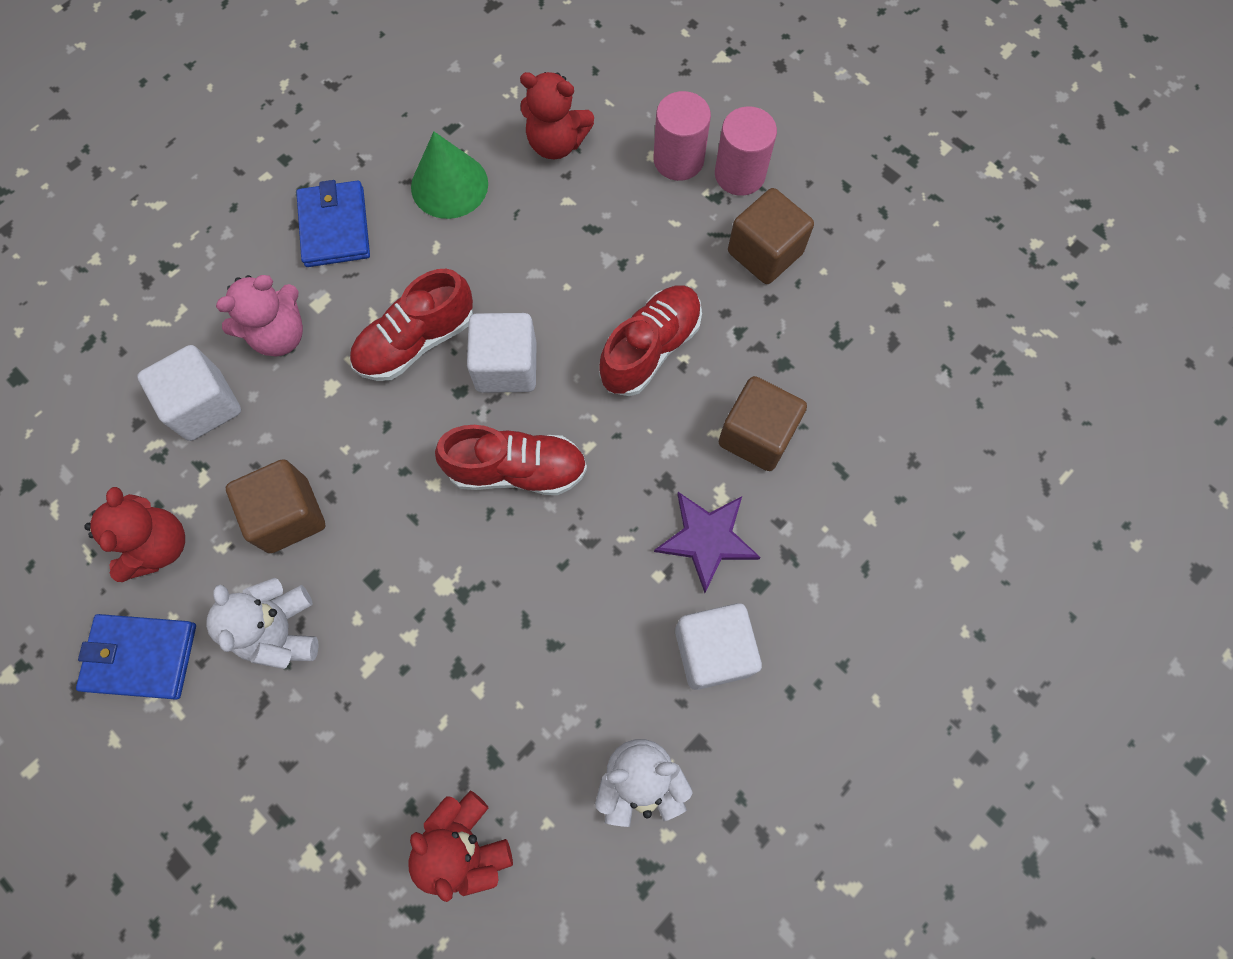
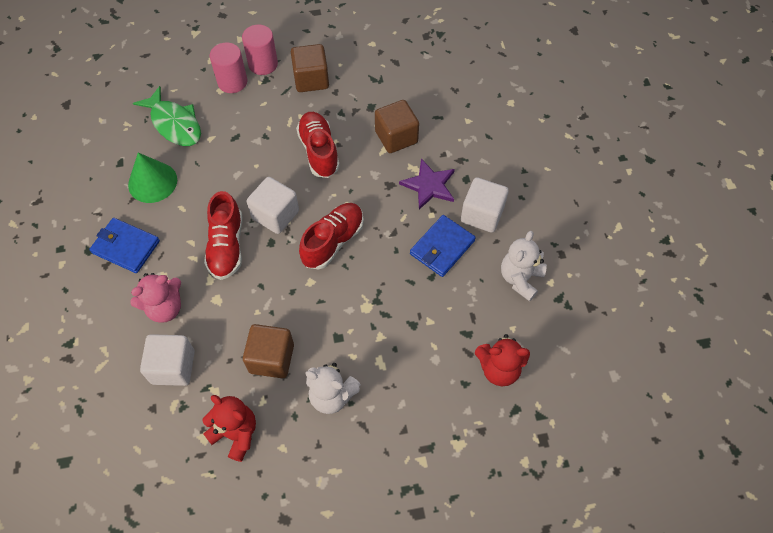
camera: 55 degrees left, 10 degrees down
(141, 657) = (291, 475): blue wallet -> blue wallet (442, 247)
(279, 335) = (165, 308): pink teddy bear -> pink teddy bear turned 60 degrees clockwise
(556, 143) = (174, 124): red teddy bear -> green fish

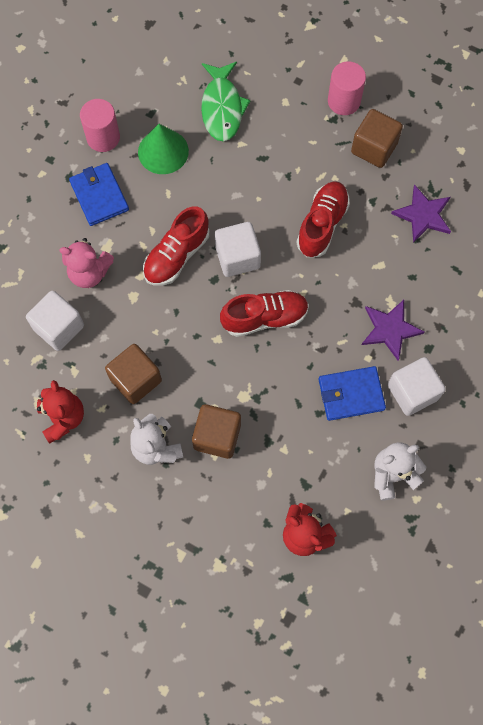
camera: 40 degrees right, 10 degrees up
(232, 82) = (303, 100): pink cylinder -> pink cylinder (103, 137)
(384, 98) = (423, 215): none -> purple star
(396, 137) = (401, 261): brown cube -> brown cube (217, 436)

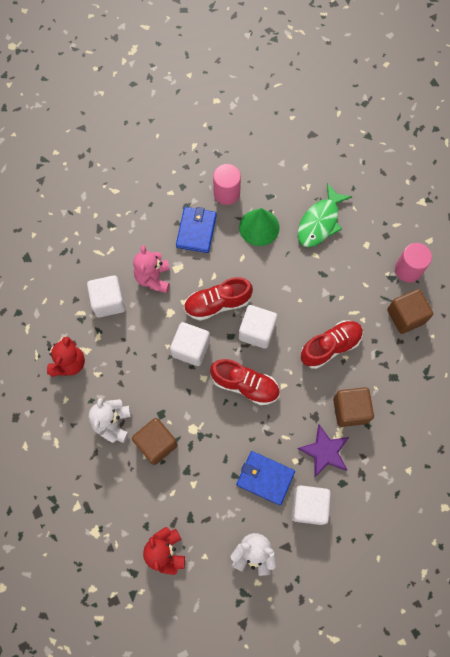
camera: 35 degrees right, 0 degrees up
(89, 273) = (153, 278): pink teddy bear -> pink teddy bear turned 45 degrees clockwise
(135, 380) = (132, 369): brown cube -> brown cube (350, 410)
(182, 318) = (191, 348): none -> white cube
(423, 215) = (407, 386): purple star -> none

